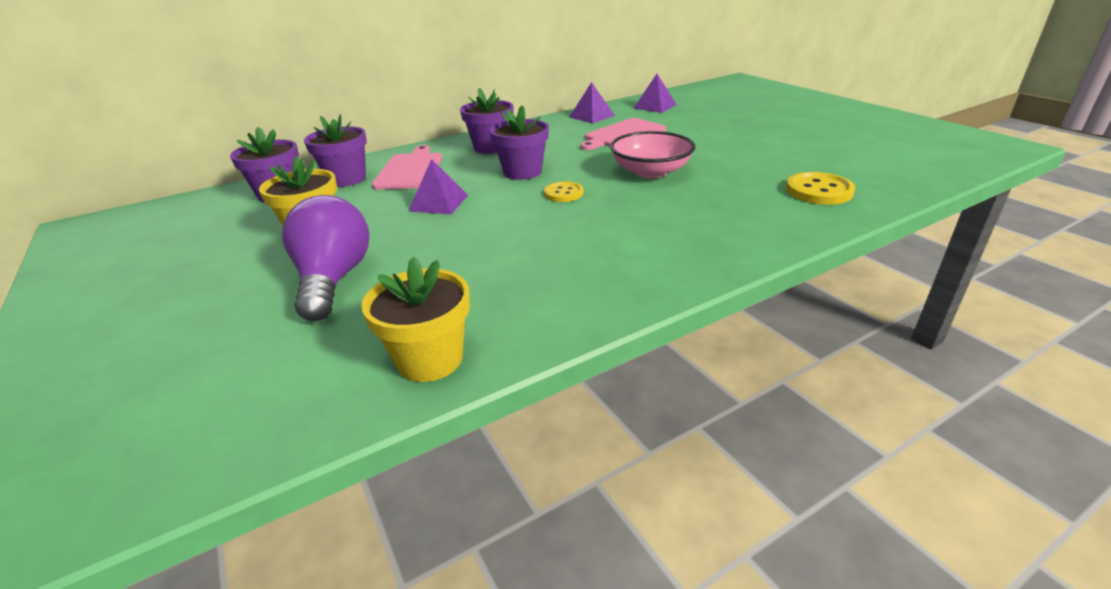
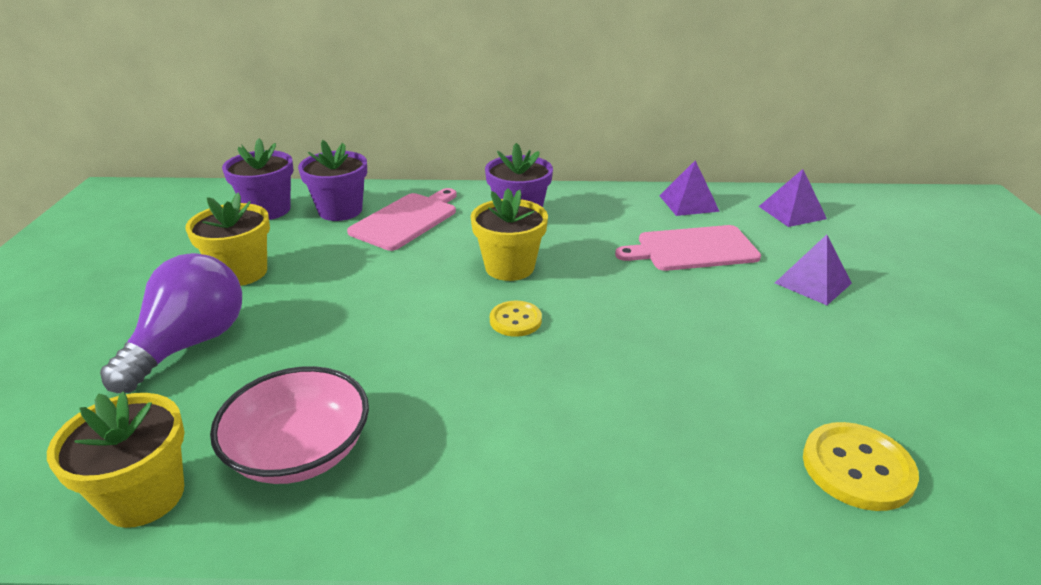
camera: 30 degrees right, 0 degrees up
(439, 203) = (381, 280): purple pyramid -> purple pyramid (813, 283)
(522, 172) = (509, 267): purple flower pot -> yellow flower pot
(650, 171) = (656, 327): pink bowl -> pink bowl (300, 451)

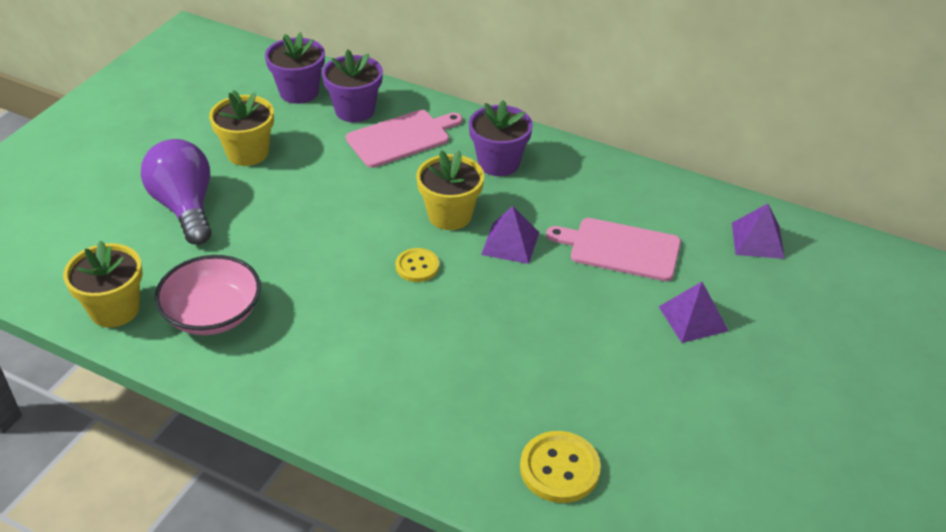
camera: 25 degrees right, 10 degrees up
(190, 344) = (185, 207): purple light bulb -> purple light bulb turned 75 degrees counterclockwise
(688, 203) = (666, 197): purple pyramid -> purple pyramid (510, 243)

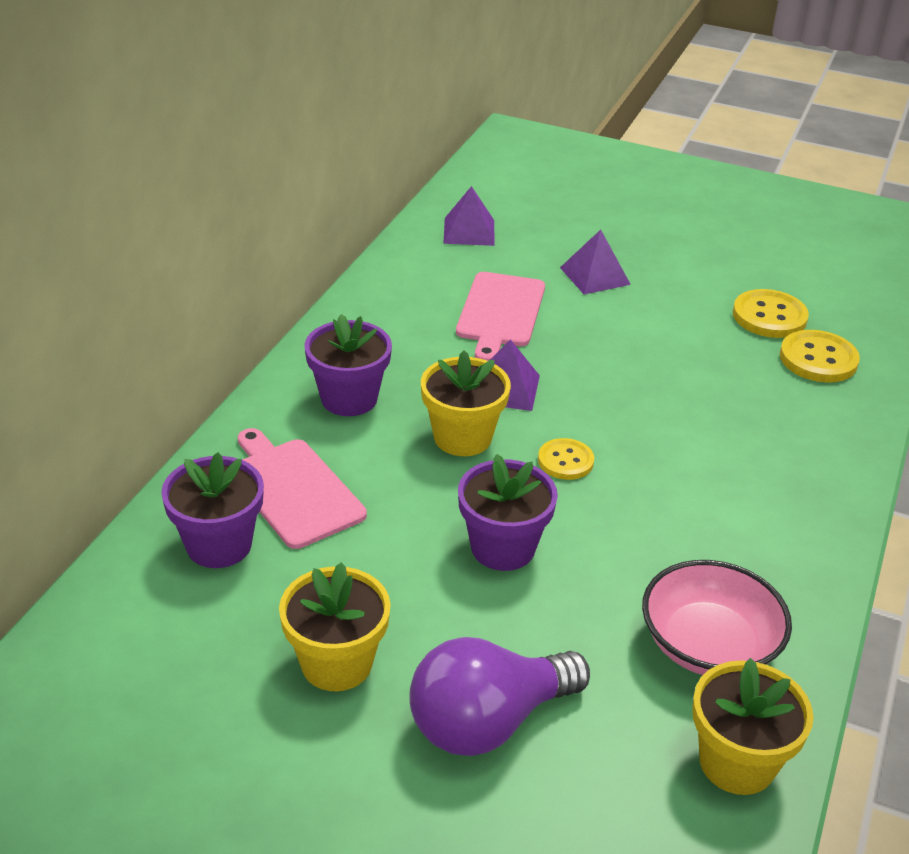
camera: 95 degrees left, 5 degrees down
(299, 92) = (158, 619): purple flower pot -> purple flower pot (503, 548)
(635, 445) = (769, 316): none -> yellow button

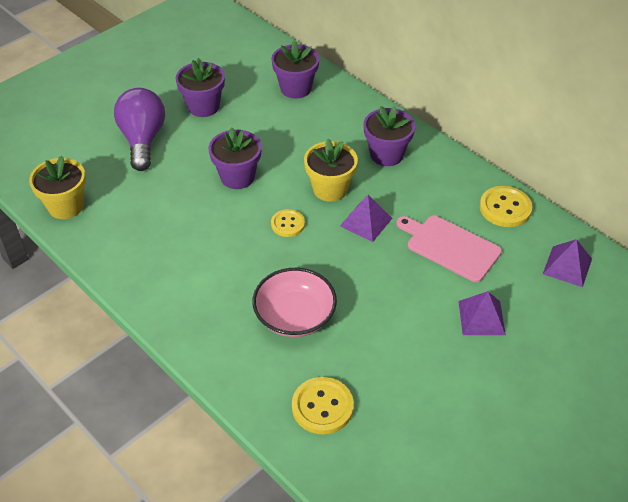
camera: 115 degrees right, 10 degrees up
(293, 489) = (321, 118): pink cutting board -> none
(336, 663) = (203, 106): yellow flower pot -> purple flower pot
(708, 645) = (129, 226): pink bowl -> pink bowl (294, 316)
(769, 316) = (388, 405): yellow button -> yellow button (505, 208)

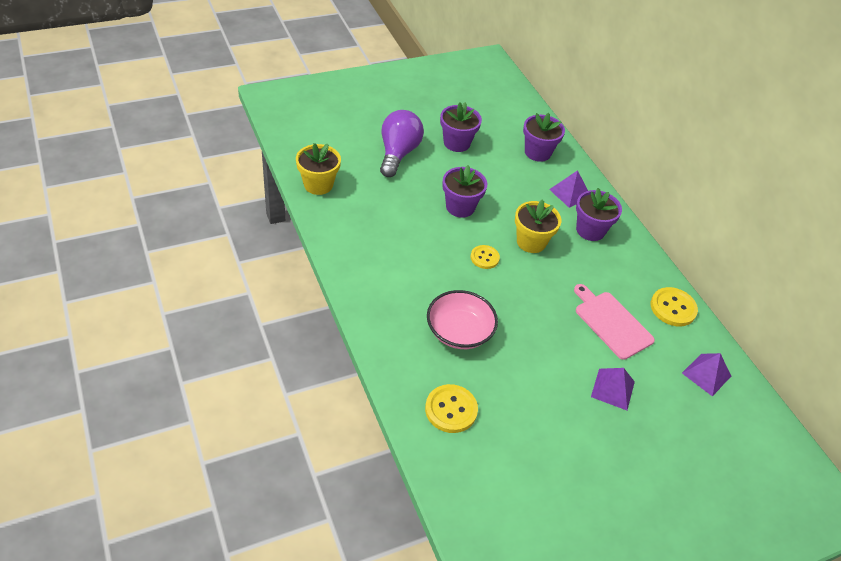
camera: 15 degrees right, 0 degrees up
(366, 222) = (549, 278): purple pyramid -> purple pyramid (570, 193)

